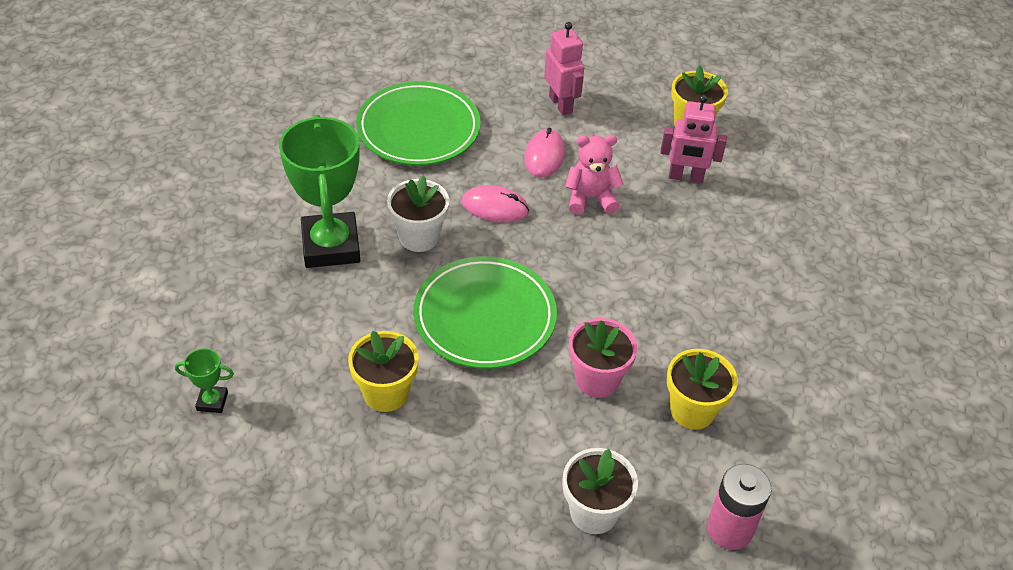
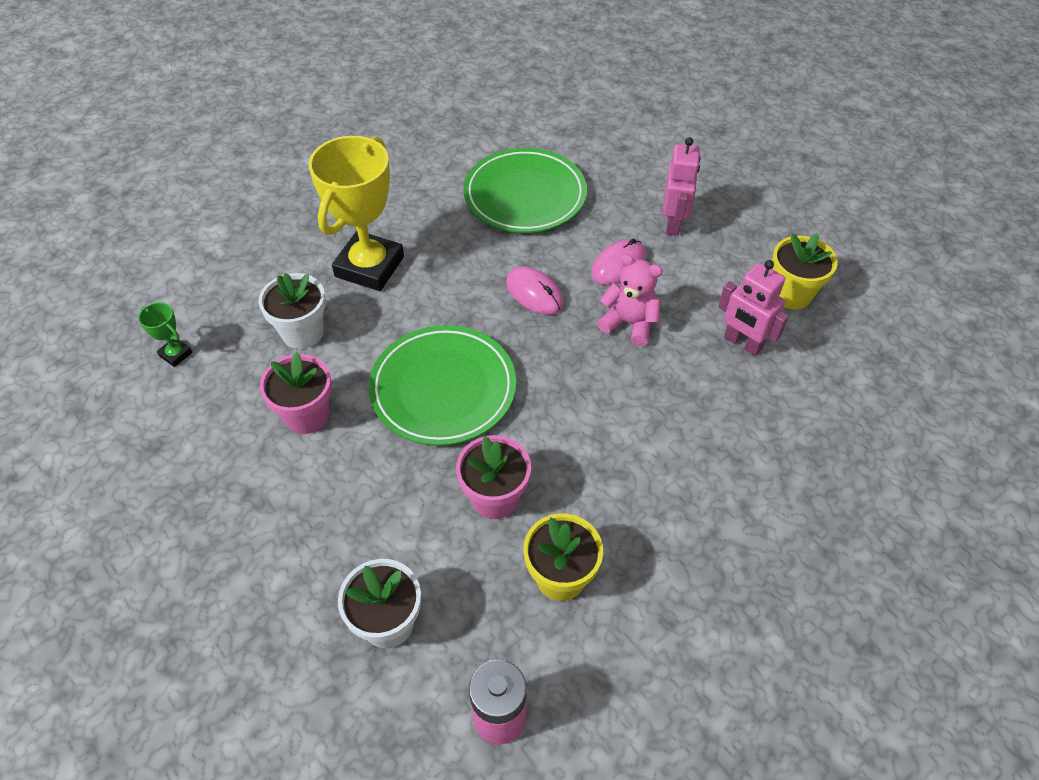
camera: 35 degrees right, 5 degrees up
(331, 246) = (369, 267): green trophy -> yellow trophy
(386, 393) = (307, 415): yellow flower pot -> pink flower pot
(419, 237) = (447, 291): white flower pot -> white flower pot (303, 332)

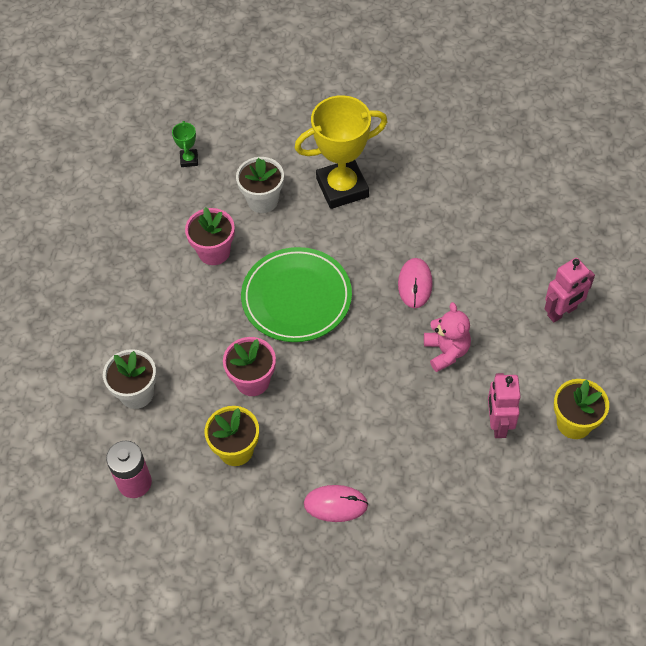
camera: 50 degrees right, 5 degrees up
(525, 195) = (490, 214): green plate -> none
(618, 265) = (488, 309): pink mouse -> pink mouse (335, 504)

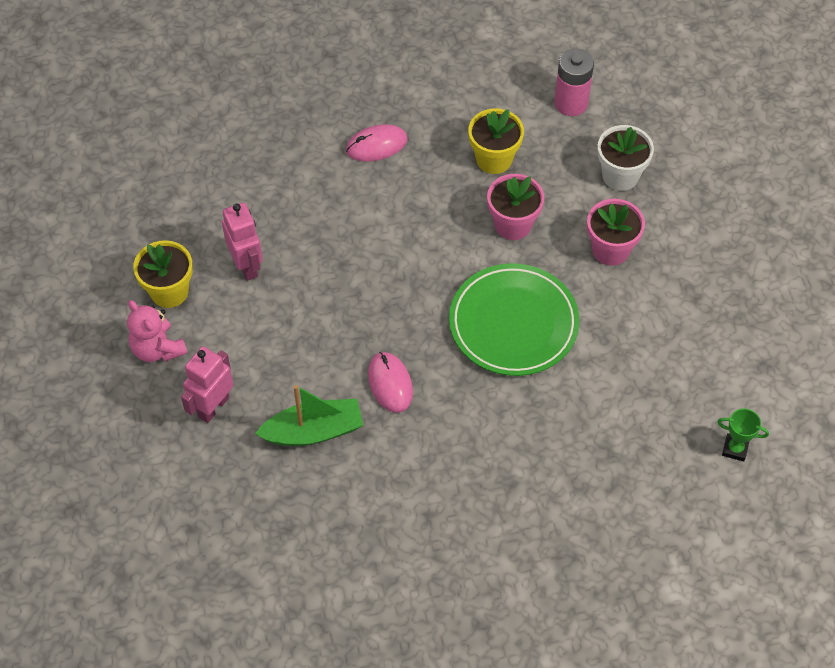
camera: 155 degrees right, 0 degrees up
(189, 160) = (735, 449): green trophy -> green trophy turned 45 degrees counterclockwise
(214, 252) = (633, 344): pink flower pot -> pink flower pot (610, 250)
(262, 200) = (615, 426): white flower pot -> none
(342, 188) = (529, 476): yellow trophy -> none
(446, 351) = (326, 320): pink teddy bear -> pink teddy bear (157, 349)
(488, 268) = (313, 431): none -> green boat

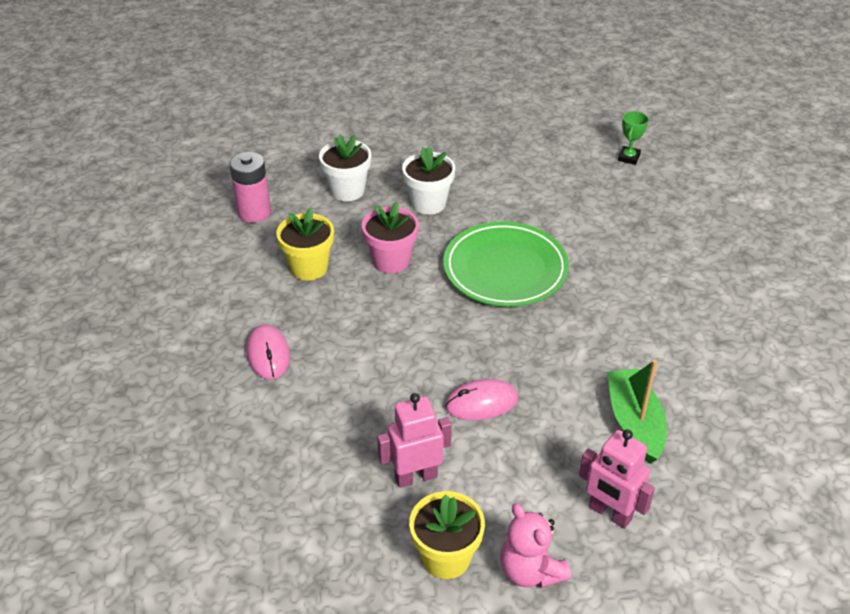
camera: 85 degrees left, 15 degrees down
(157, 349) = (530, 571): pink teddy bear -> pink teddy bear turned 90 degrees clockwise
(390, 383) = (573, 359): pink mouse -> pink mouse (481, 403)
(610, 250) = (428, 203): pink flower pot -> white flower pot

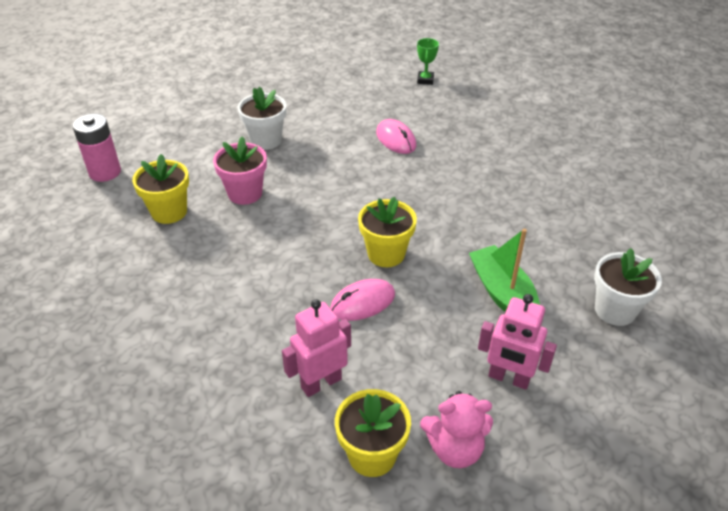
camera: 15 degrees left, 0 degrees up
(268, 354) = (147, 297): pink mouse -> pink mouse (396, 139)
(347, 190) = (189, 140): white flower pot -> white flower pot (615, 310)
(505, 269) = (349, 184): green plate -> none
(521, 355) = (386, 254): none -> yellow flower pot
(530, 571) = (455, 449): pink teddy bear -> pink teddy bear turned 45 degrees counterclockwise

